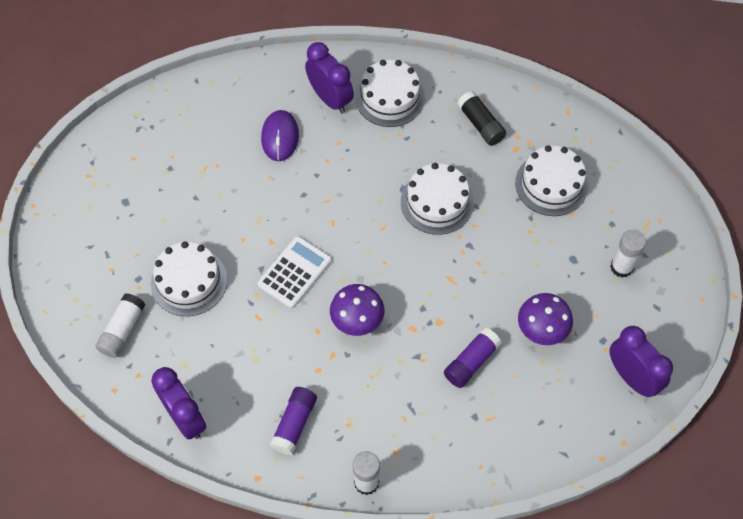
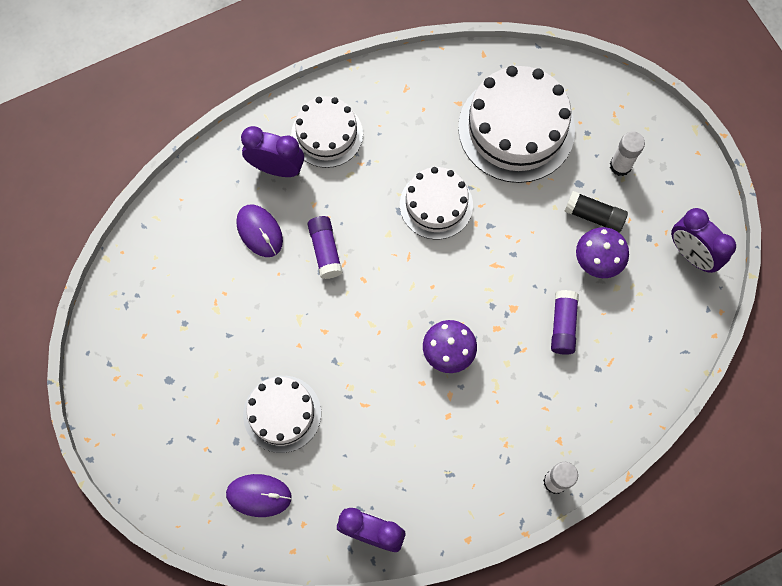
camera: 35 degrees left, 10 degrees up
(122, 330) = (259, 495): white glue stick -> purple mouse
(294, 272) = (365, 345): white calculator -> none
(294, 424) = (463, 474): purple glue stick -> purple glue stick (325, 250)
(480, 124) = (421, 111): black glue stick -> black glue stick (594, 216)
(551, 184) = (516, 128): white cake -> white cake, size x1.63
(631, 377) = (691, 254): purple clock -> purple clock turned 150 degrees counterclockwise

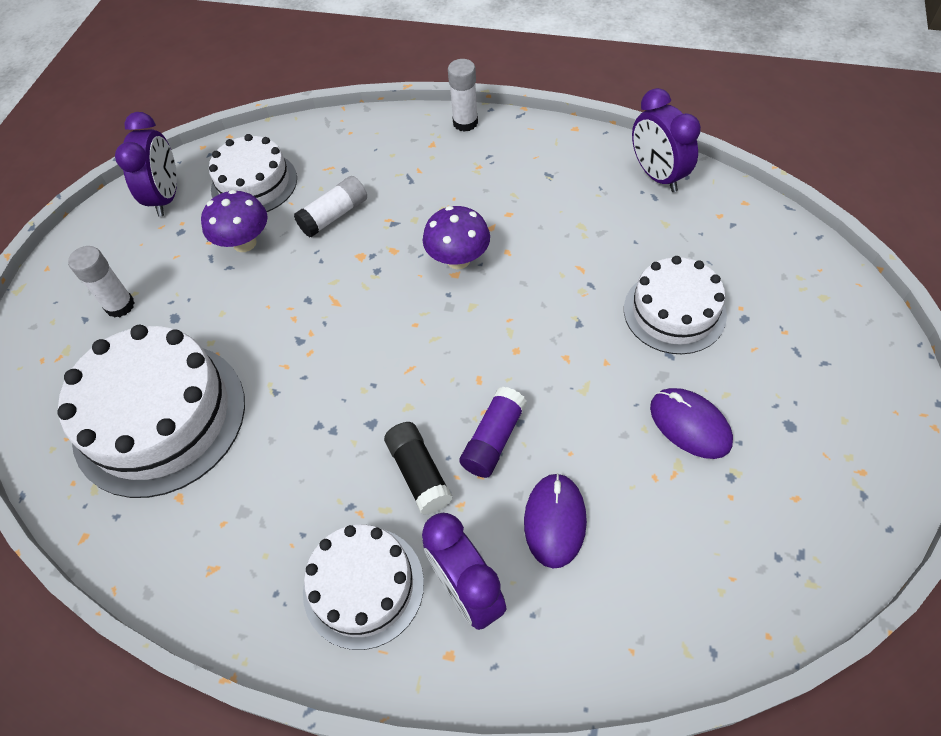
camera: 135 degrees left, 15 degrees down
(259, 495) = (750, 260): purple mouse -> purple mouse (690, 425)
(436, 204) = (327, 400): white cake -> white cake (254, 183)
(563, 325) = (334, 215): purple glue stick -> white glue stick
(594, 216) = (199, 280): black glue stick -> black glue stick (419, 474)

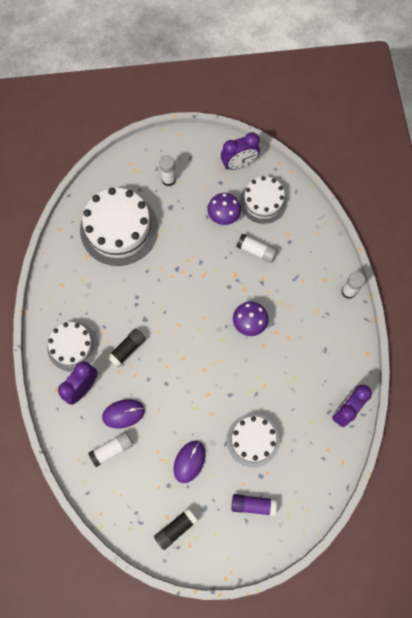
camera: 65 degrees right, 15 degrees up
(493, 439) = (154, 375): purple glue stick -> purple glue stick (253, 505)
(627, 567) = (112, 449): none -> white glue stick
(823, 487) = (176, 528): none -> black glue stick

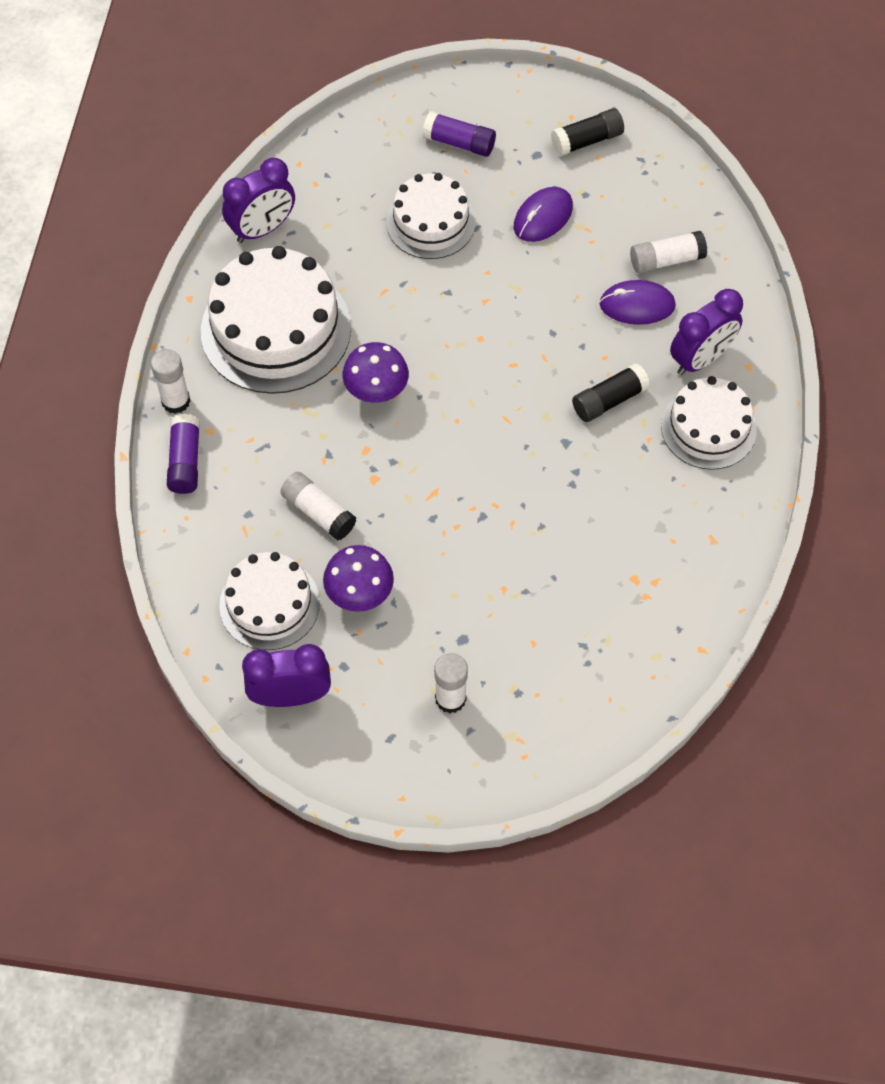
camera: 165 degrees left, 10 degrees down
(119, 229) = (578, 620): white cake -> white cake (276, 329)
(330, 260) = (185, 461): none -> purple glue stick

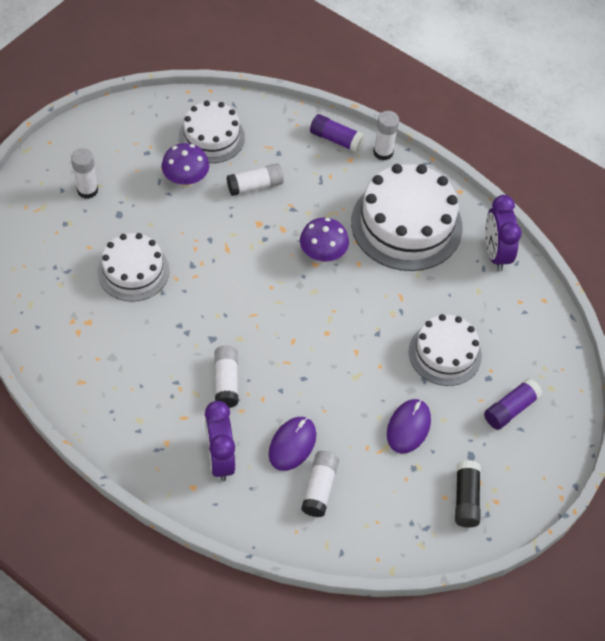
camera: 115 degrees right, 5 degrees down
(291, 696) = (147, 122): purple clock -> none
(543, 217) = (408, 427): purple mouse -> purple mouse turned 45 degrees clockwise
(609, 400) = (226, 381): black glue stick -> white glue stick
(708, 428) = (163, 430): white cake -> white cake (133, 271)

